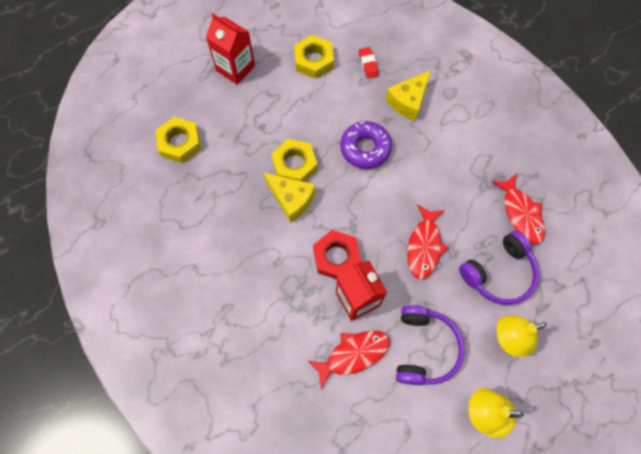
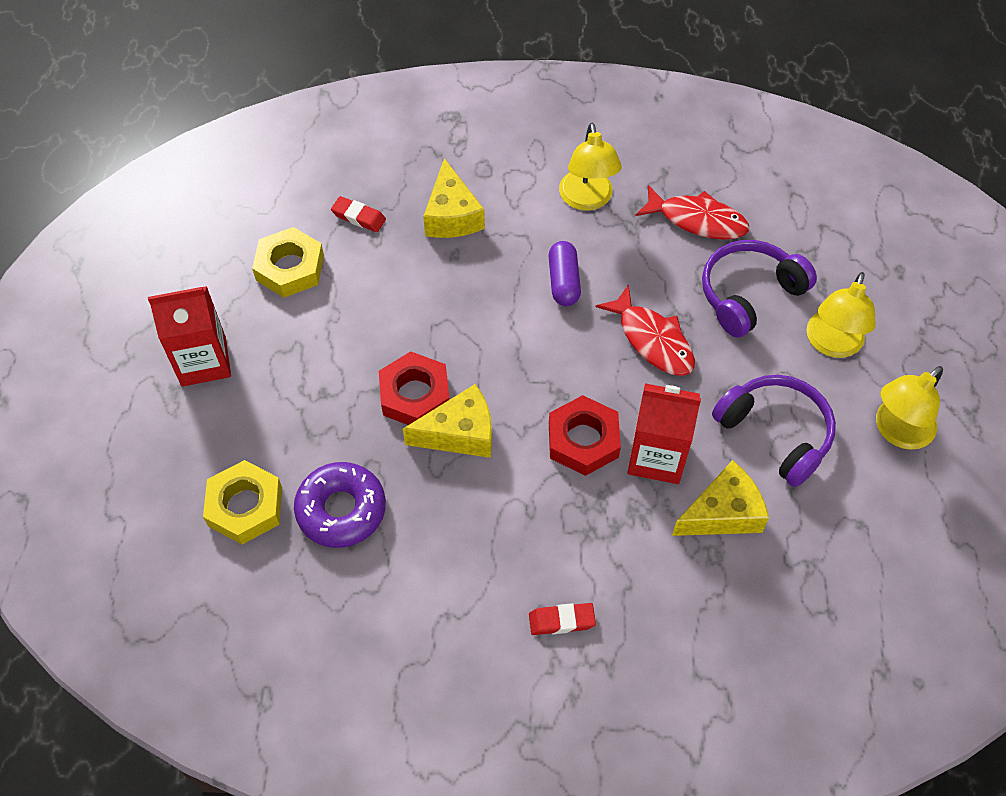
camera: 50 degrees left, 10 degrees down
(231, 320) = (561, 621): none -> red eraser
(294, 164) = (415, 395): yellow nut -> red nut
(353, 354) = (722, 513): red fish -> yellow cheese
(365, 148) = (469, 304): purple donut -> purple donut (341, 510)
(419, 179) = (563, 281): none -> purple capsule
(479, 152) = (587, 199): none -> yellow lamp
(499, 273) = (749, 294): purple headphones -> purple headphones turned 135 degrees counterclockwise

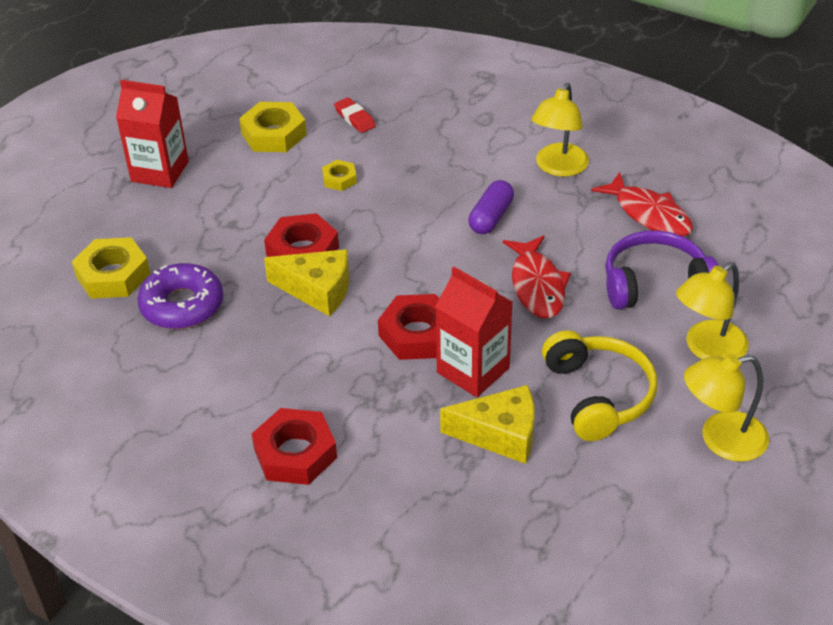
camera: 30 degrees right, 15 degrees down
(393, 296) = (339, 179): none -> yellow nut
(452, 215) = (432, 141): yellow cheese -> none
(561, 621) = (295, 453): red eraser -> red nut
(775, 433) = (598, 395): purple headphones -> yellow headphones

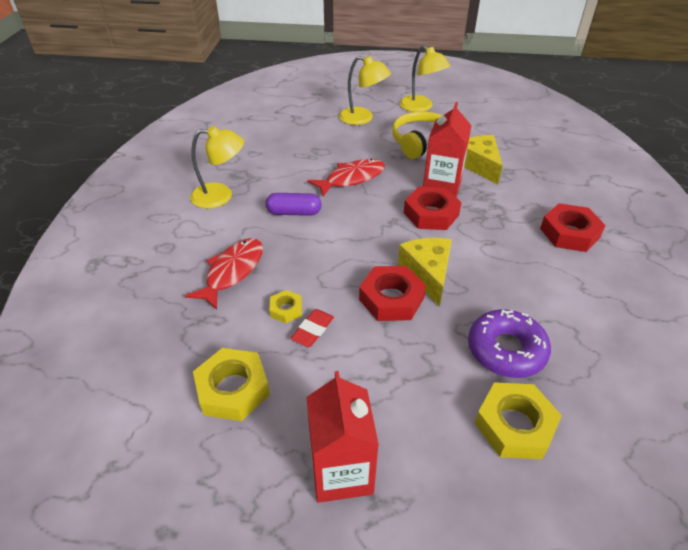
camera: 115 degrees left, 0 degrees up
(355, 118) = (186, 332): red eraser -> red eraser (313, 330)
(649, 214) = (257, 152): red fish -> red fish (232, 272)
(655, 284) = (322, 140): purple headphones -> none

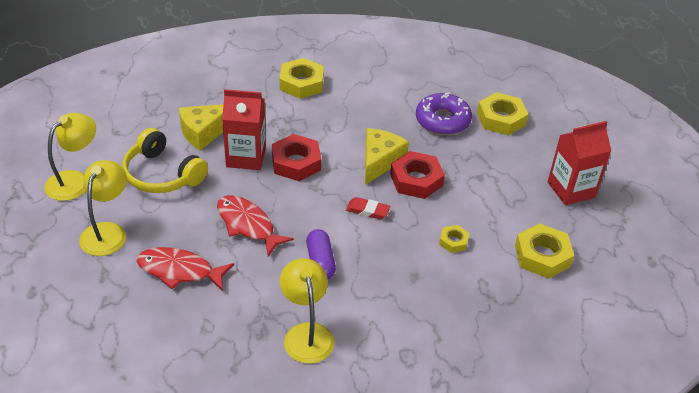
camera: 105 degrees left, 0 degrees up
(232, 272) = (423, 289): red fish -> red fish (179, 271)
(313, 330) = (468, 221): red eraser -> red eraser (367, 211)
(427, 274) = (379, 161): yellow cheese -> yellow cheese turned 135 degrees clockwise
(569, 233) = (301, 83): red nut -> yellow nut

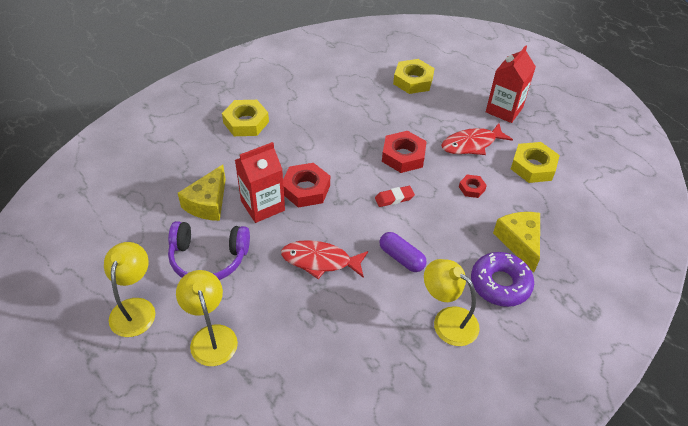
camera: 35 degrees left, 5 degrees up
(162, 174) = (208, 258): yellow headphones -> purple headphones
(179, 271) = (305, 331): red fish -> red fish (471, 144)
(379, 161) = (364, 155): yellow cheese -> yellow cheese (519, 242)
(442, 120) = (376, 101): purple donut -> purple donut (500, 284)
(453, 241) = (471, 188): yellow nut -> red nut

